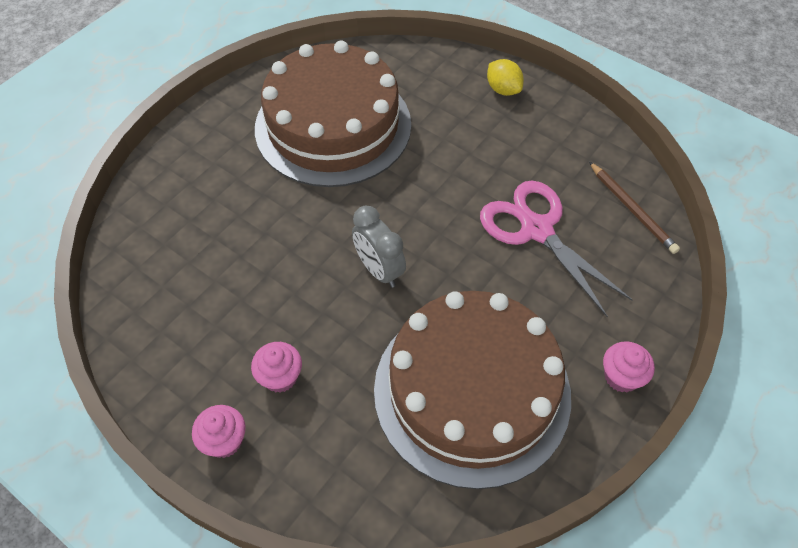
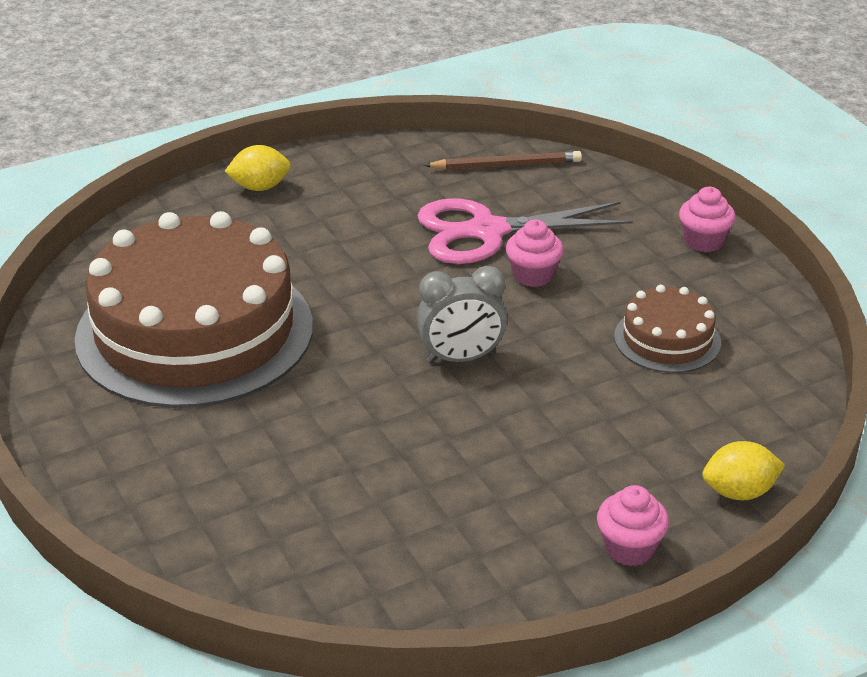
camera: 65 degrees left, 20 degrees down
(280, 377) = (565, 478): pink cupcake -> pink cupcake (533, 275)
(312, 496) = (739, 492): none -> yellow lemon
(472, 391) = (667, 339): brown cake -> brown cake, size x0.45

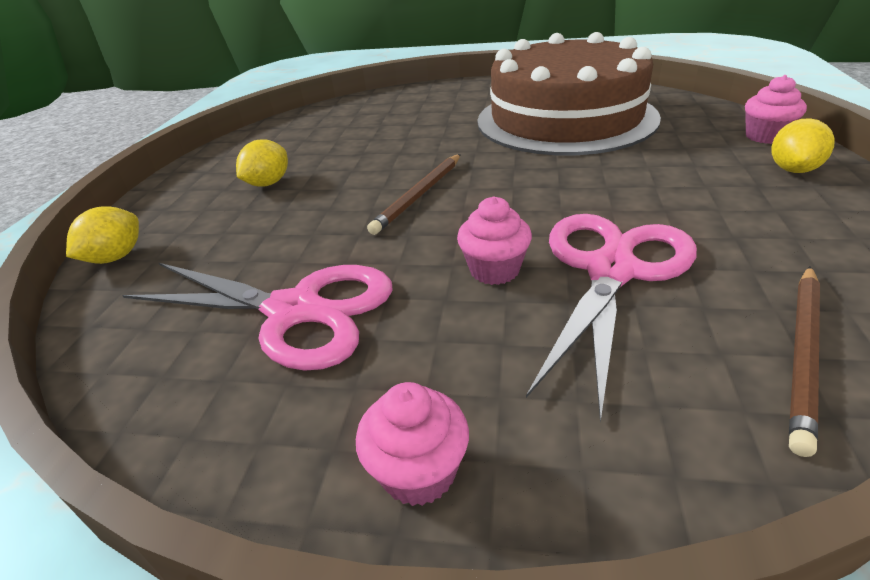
camera: 130 degrees right, 0 degrees up
(461, 358) = (419, 195): grey clock -> brown pencil
(532, 484) = (268, 183): none -> yellow lemon
(629, 548) = (172, 197): pink cupcake -> pink cupcake (765, 136)
(667, 339) = (294, 311): brown cake -> pink scissors

